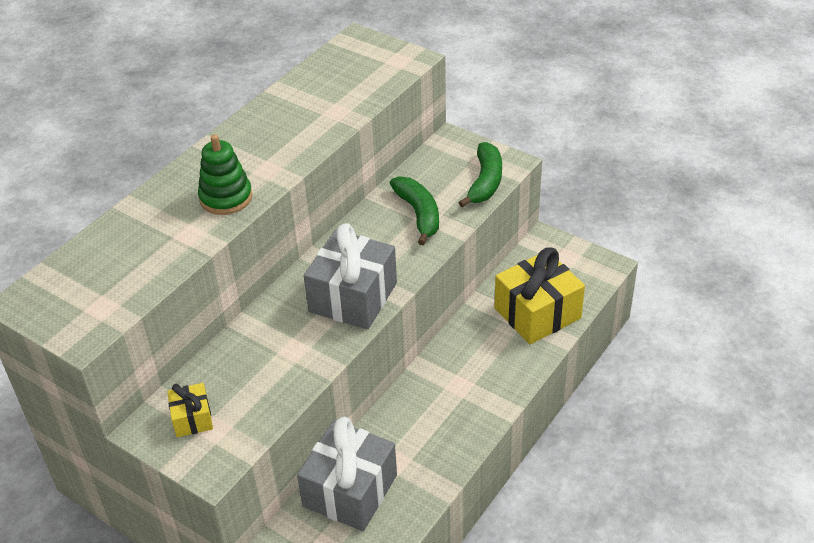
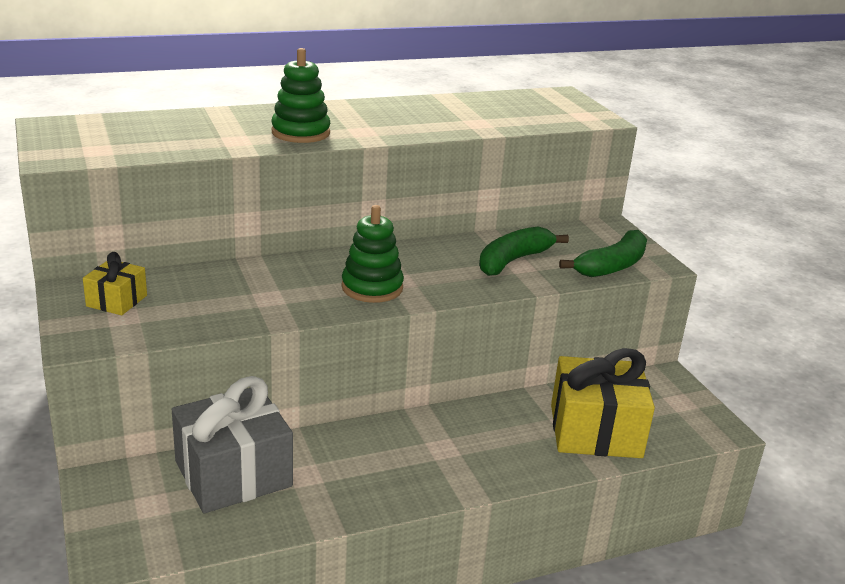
camera: 30 degrees right, 15 degrees down
(353, 297) = (372, 287): grey gift -> green stacking toy
(419, 214) = (513, 261): green banana -> green banana turned 150 degrees counterclockwise

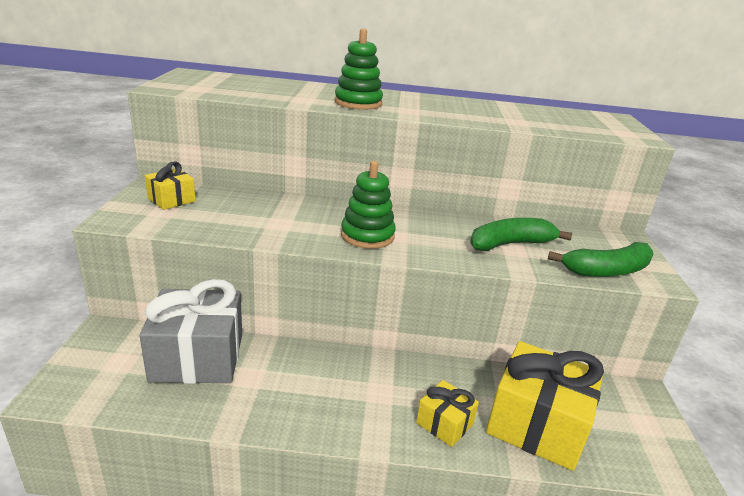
camera: 25 degrees right, 0 degrees up
(518, 456) = (444, 423): none -> yellow gift

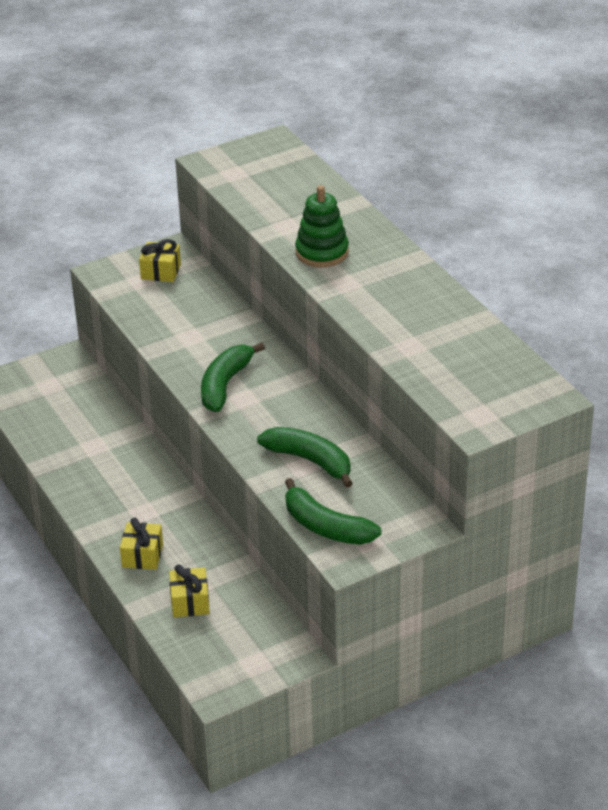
camera: 60 degrees right, 10 degrees up
(197, 357) = (88, 412): grey gift -> none
(367, 236) = (225, 385): green stacking toy -> green banana
(537, 424) = (190, 602): yellow gift -> yellow gift, size x0.50

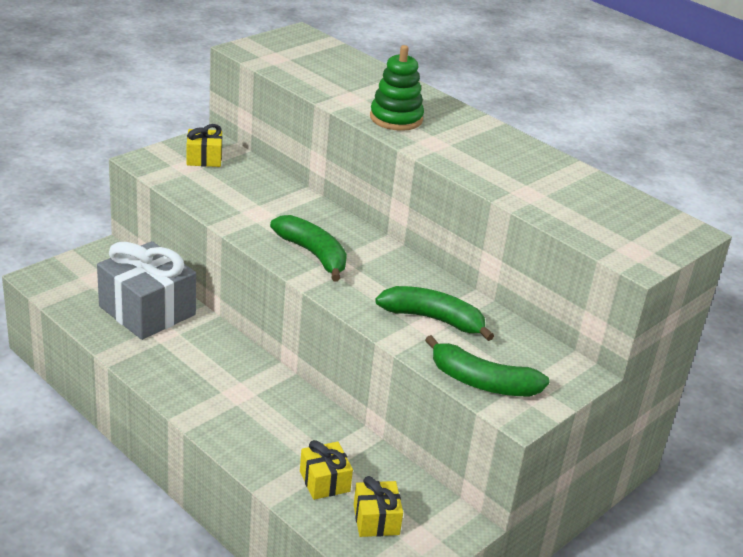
camera: 20 degrees left, 5 degrees down
(86, 423) = (147, 311): none -> grey gift
(142, 556) = (255, 437): yellow gift -> yellow gift (376, 520)
(225, 385) = (313, 254): green banana -> green banana turned 135 degrees clockwise

